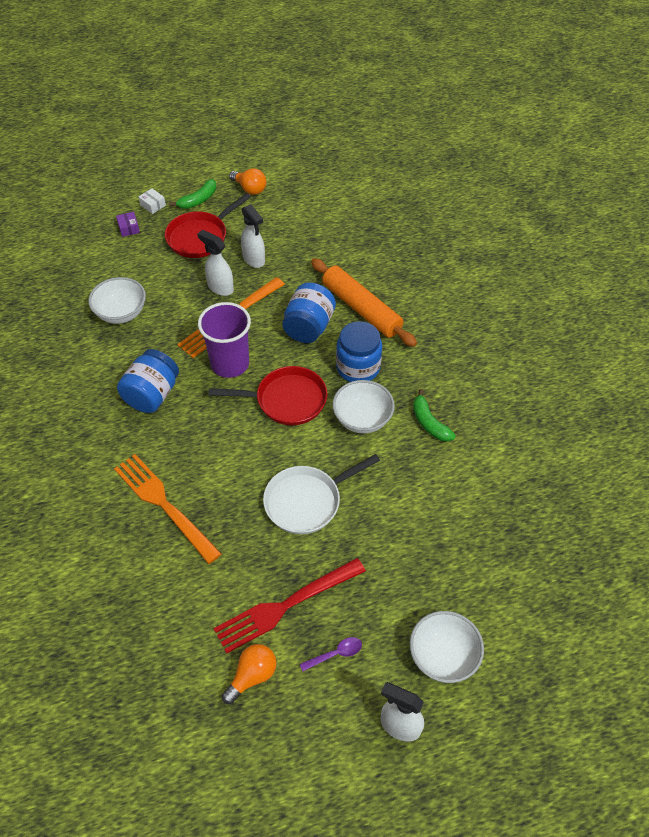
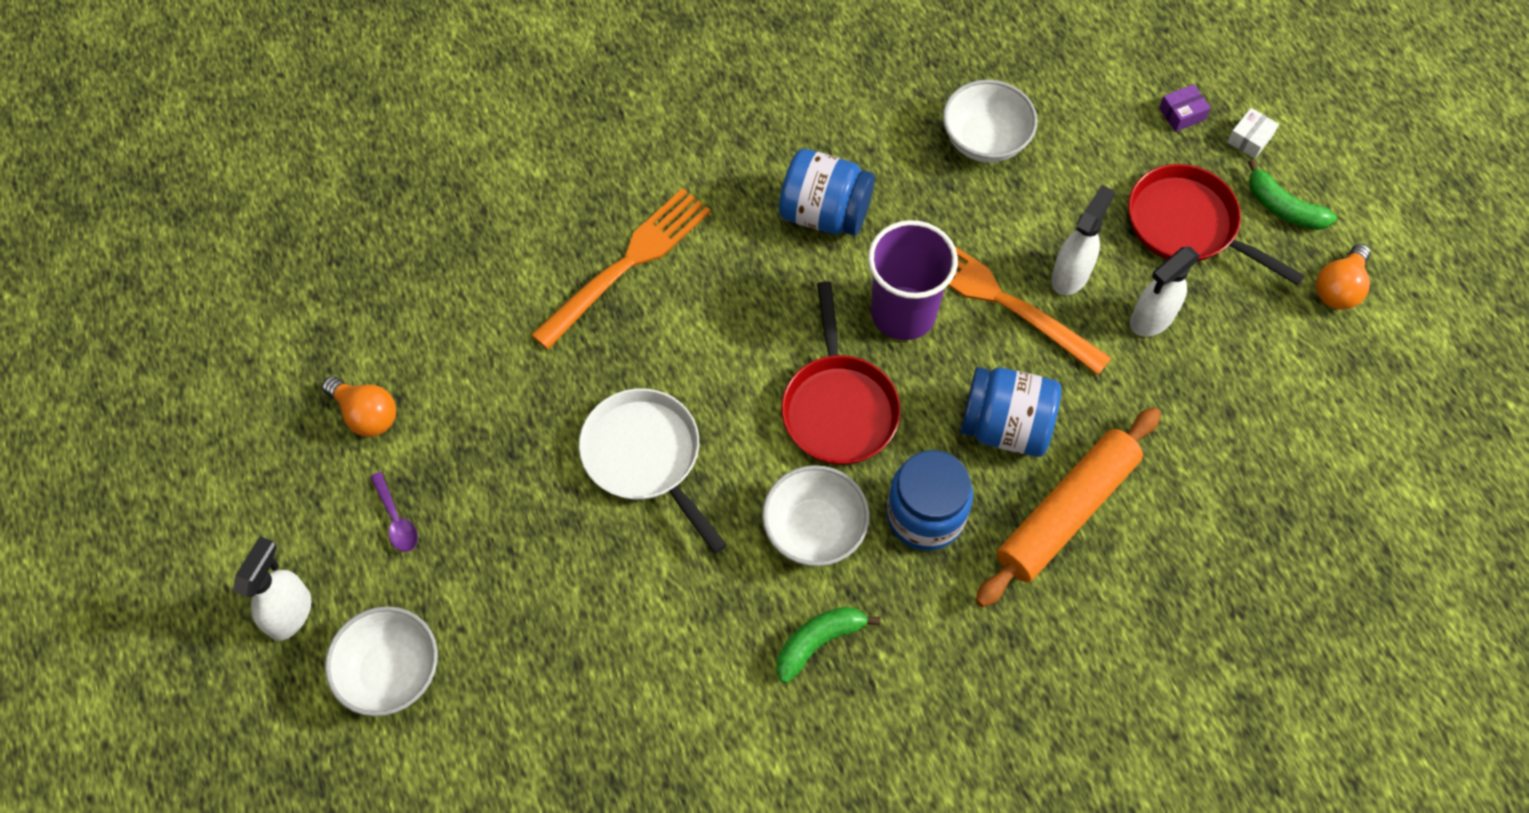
camera: 85 degrees right, 10 degrees up
(286, 606) = (469, 446): red fork -> none

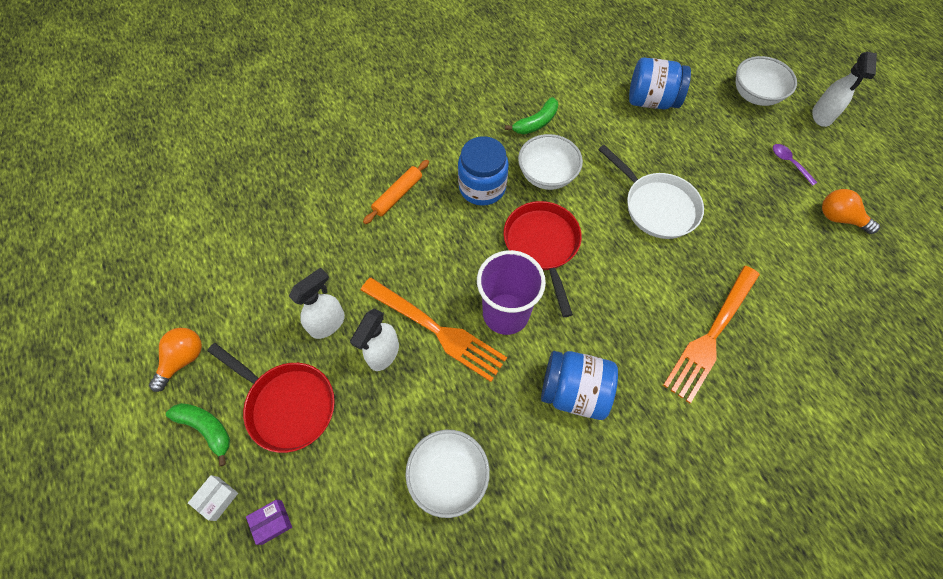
camera: 175 degrees right, 0 degrees up
(1005, 426) = (434, 242): blue jar -> blue jar (651, 101)
(1066, 512) = (398, 195): orange rolling pin -> orange rolling pin, size x0.56

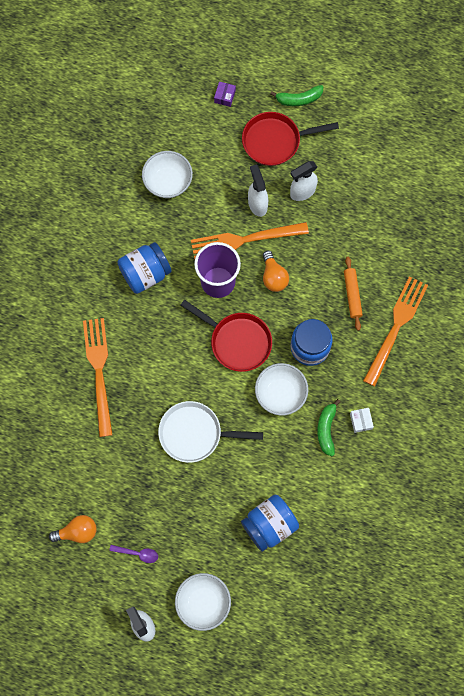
camera: 135 degrees right, 10 degrees up
(183, 359) = (349, 112): orange light bulb -> orange light bulb (273, 277)
(217, 498) = (259, 82): white box -> white box (361, 421)
(328, 323) = (302, 192): white spray bottle -> white spray bottle turned 60 degrees clockwise
(394, 143) = (396, 327): none -> orange fork

